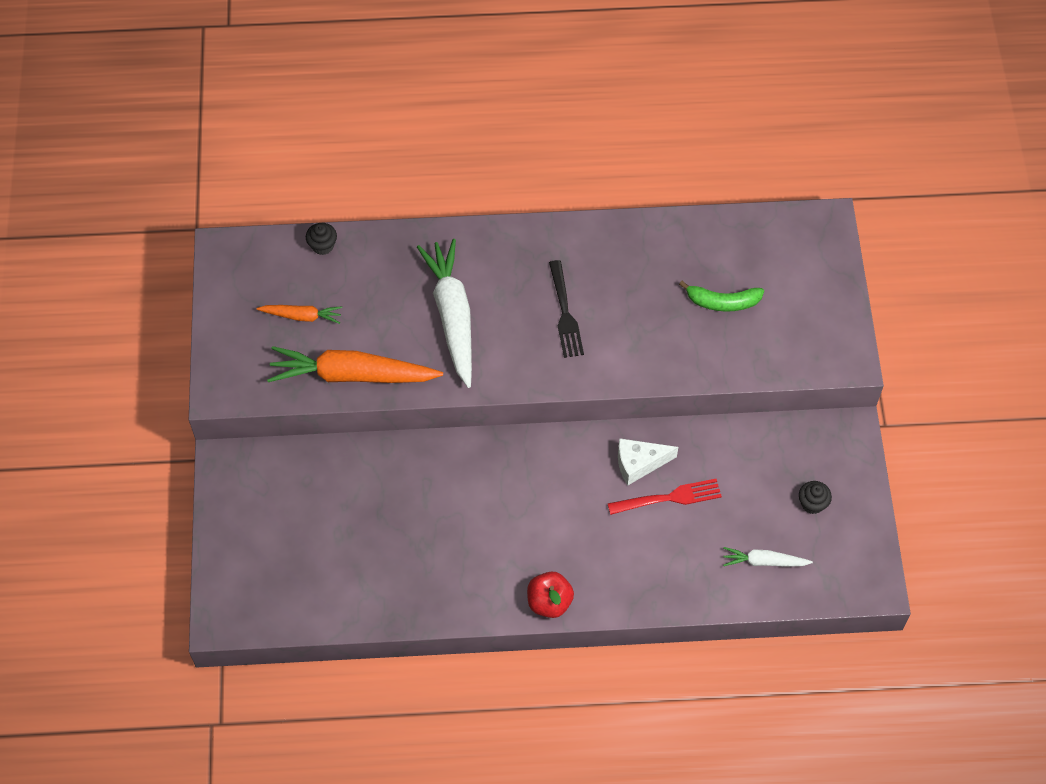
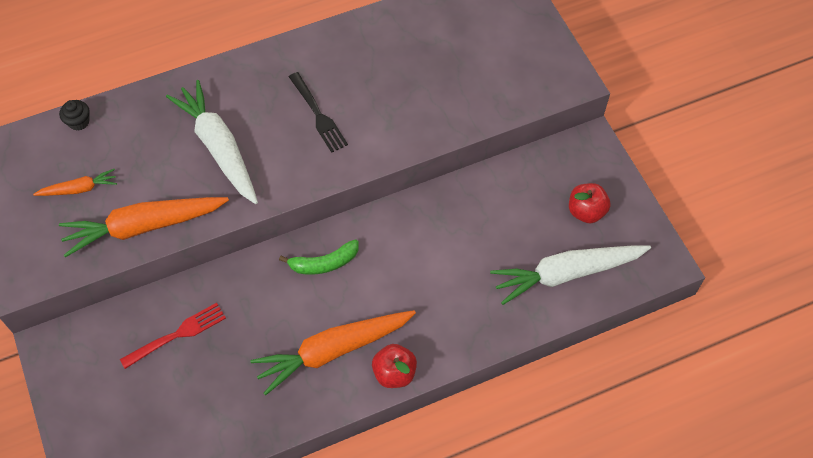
camera: 20 degrees left, 0 degrees up
(496, 560) = (332, 351): none -> orange carrot
(639, 464) = (427, 225): white cheese -> none
(668, 498) = (463, 246): red fork -> red fork (177, 335)
(722, 302) = (450, 66): green banana -> green banana (324, 263)
(764, 561) = (566, 274): white carrot -> white carrot, size x2.00
(812, 503) = (586, 211): black cupcake -> red apple

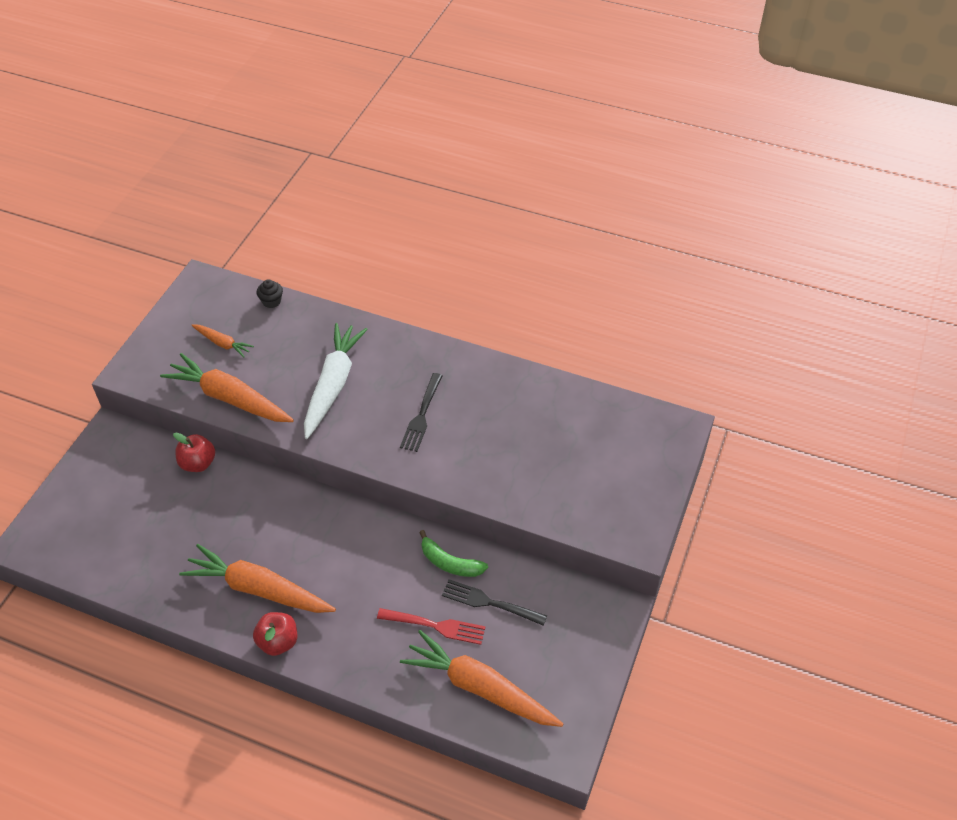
camera: 45 degrees right, 10 degrees down
(177, 335) = (182, 490): red fork -> red fork (434, 626)
(324, 263) = (323, 525): green banana -> green banana (450, 563)
(507, 212) = (490, 603): none -> black fork
(566, 274) = (479, 687): white carrot -> orange carrot
(586, 211) = (551, 656): red apple -> red apple (198, 463)

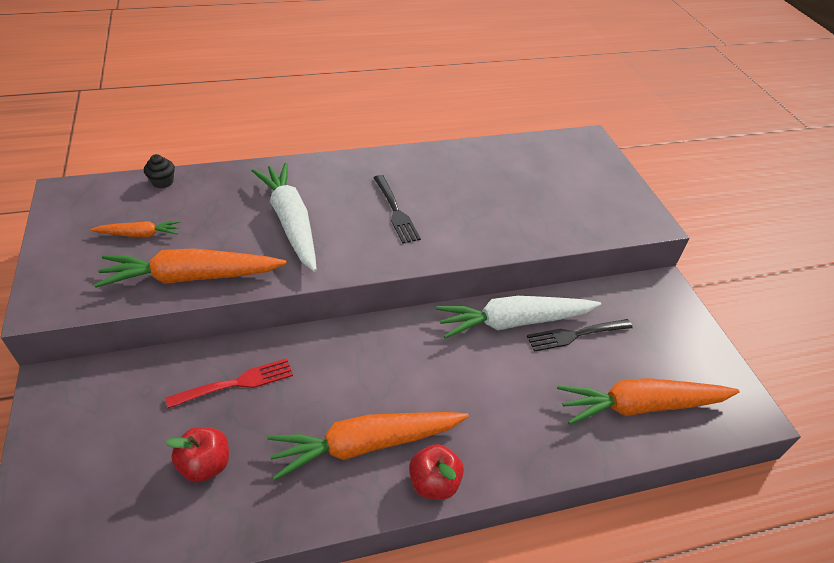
camera: 40 degrees left, 5 degrees down
(198, 463) = (191, 363): red apple -> red apple (205, 465)
(434, 626) = (554, 379): red fork -> red fork (235, 384)
(450, 563) = (513, 322): green banana -> white carrot

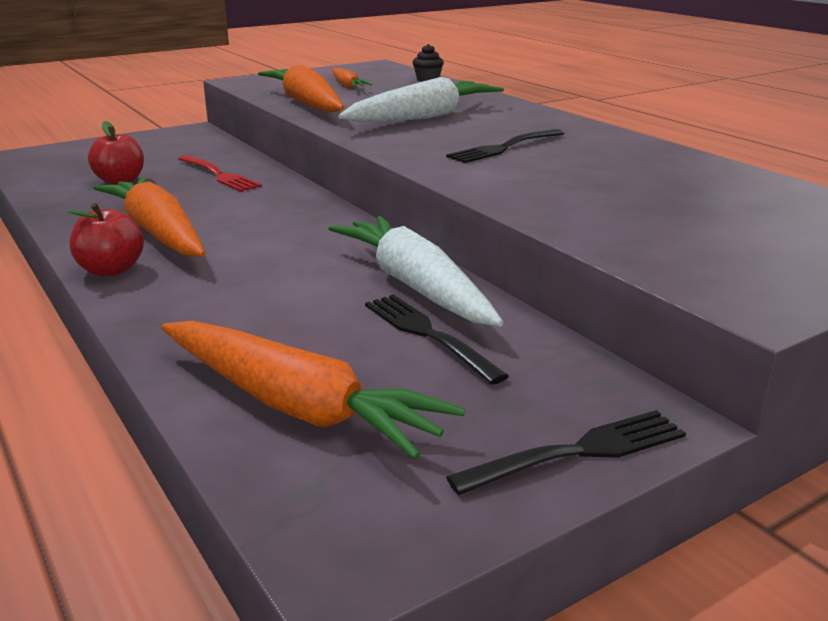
camera: 75 degrees right, 20 degrees down
(640, 406) = (297, 406): orange carrot -> orange carrot turned 150 degrees clockwise
(686, 320) = (577, 453): none -> black fork

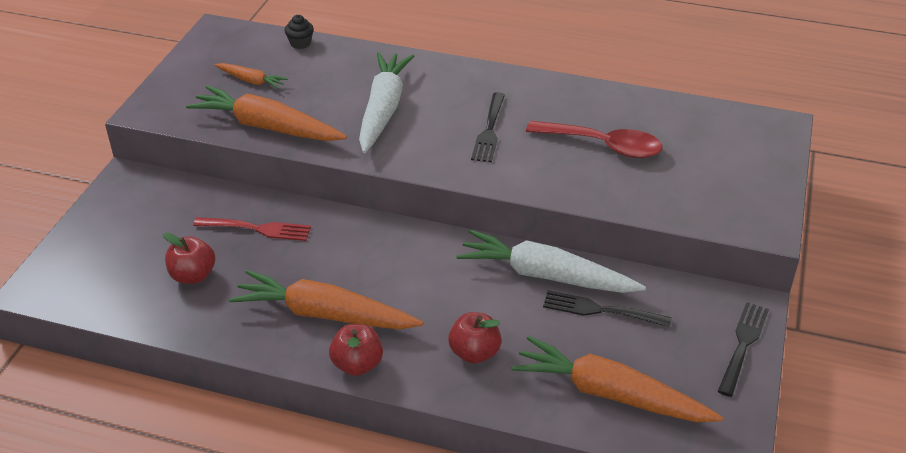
camera: 40 degrees left, 15 degrees up
(225, 307) = (474, 353): none -> red apple
(297, 406) = (609, 394): orange carrot -> orange carrot turned 150 degrees counterclockwise
(621, 185) = (603, 146): none -> red spoon

